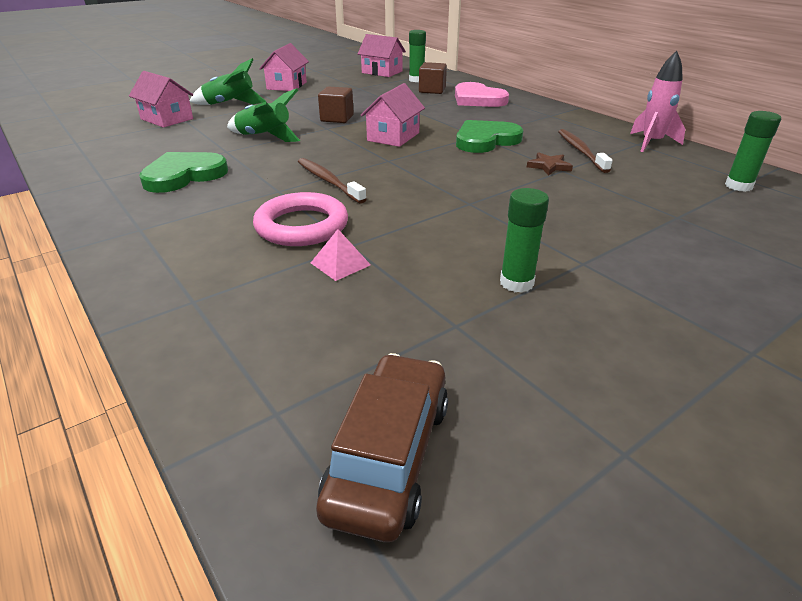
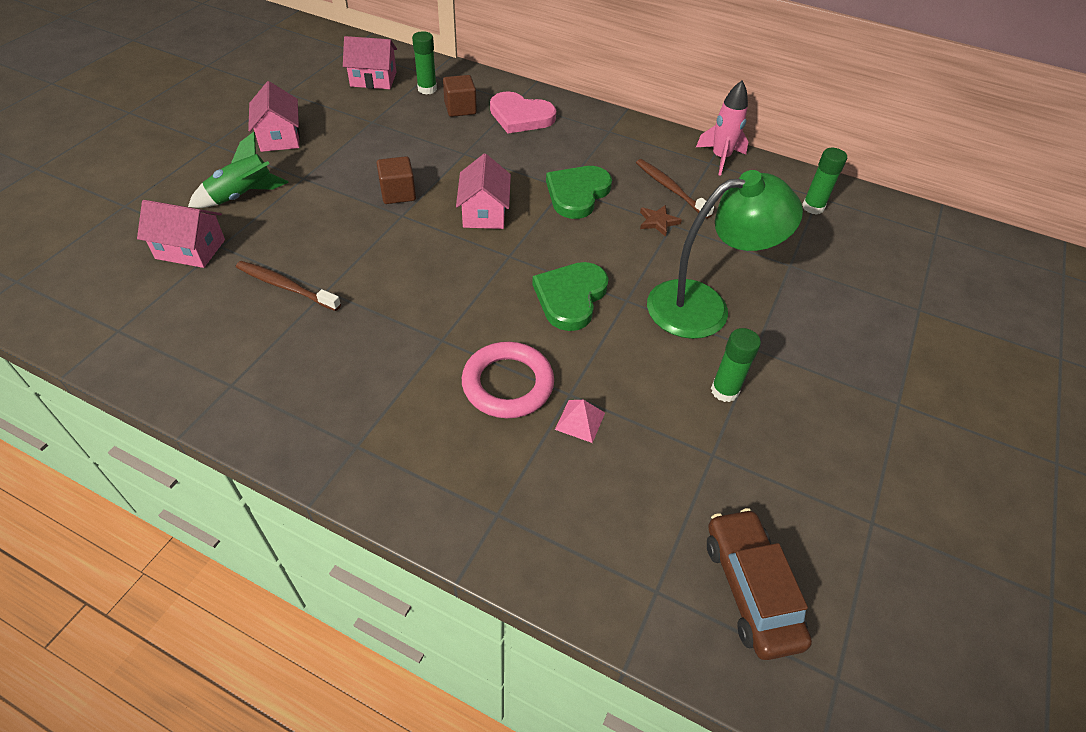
camera: 30 degrees left, 15 degrees up
(184, 175) = (319, 348): green heart -> green heart (570, 297)
(264, 137) = (347, 252): green rocket -> none
(328, 181) = (478, 309): brown toothbrush -> brown toothbrush (286, 287)
(548, 222) = (704, 306): none -> green lamp

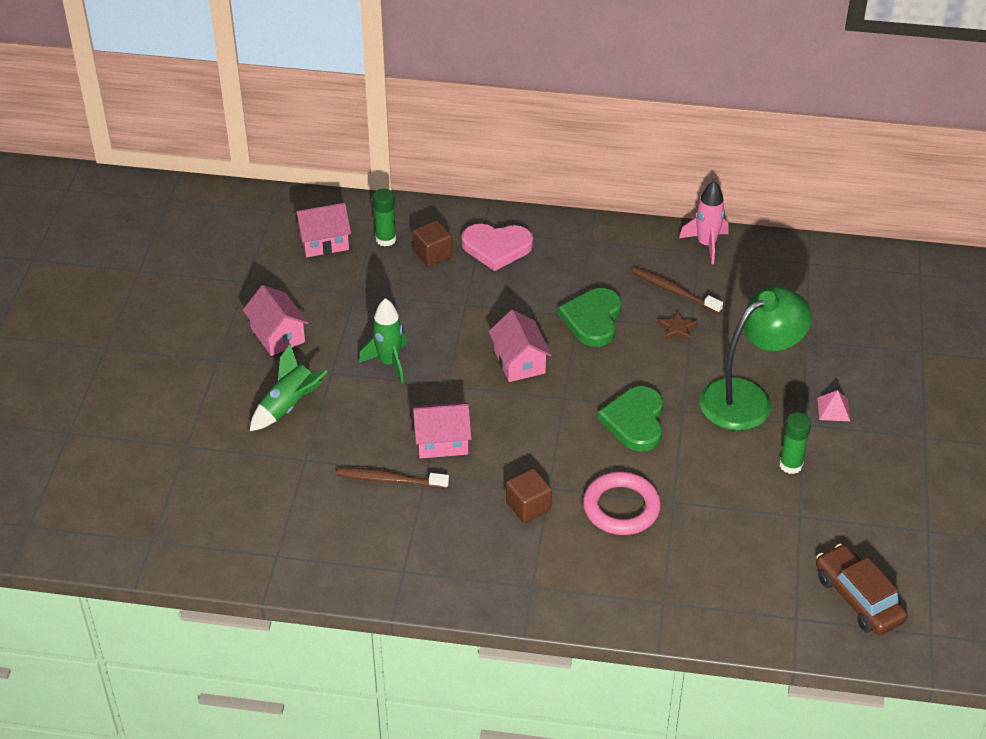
camera: 15 degrees left, 5 degrees down
(190, 249) = (281, 470): pink house -> pink house (442, 441)
(361, 183) = (389, 362): none -> green rocket
(398, 193) = (430, 364): brown cube -> brown cube (528, 506)
(580, 421) = (690, 519): pink pyramid -> pink pyramid (833, 409)
(813, 207) = (807, 276): green glue stick -> none

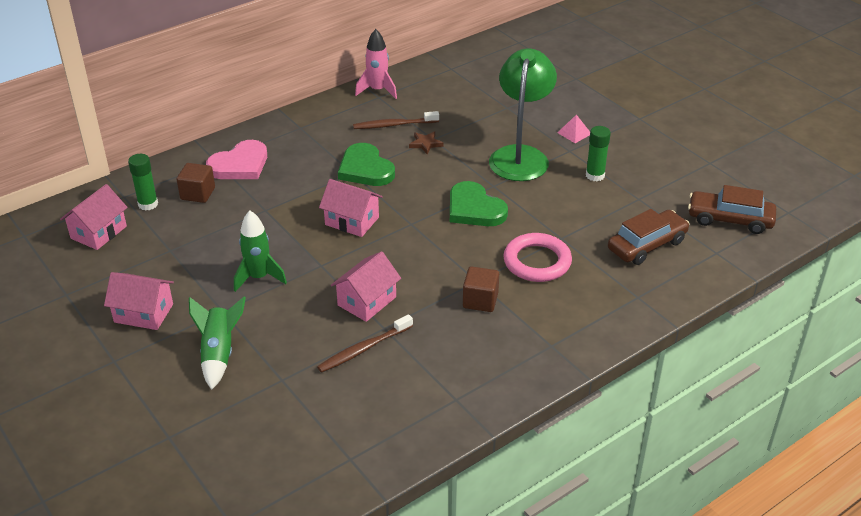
camera: 45 degrees left, 5 degrees down
(740, 564) = (647, 245): none -> brown car

